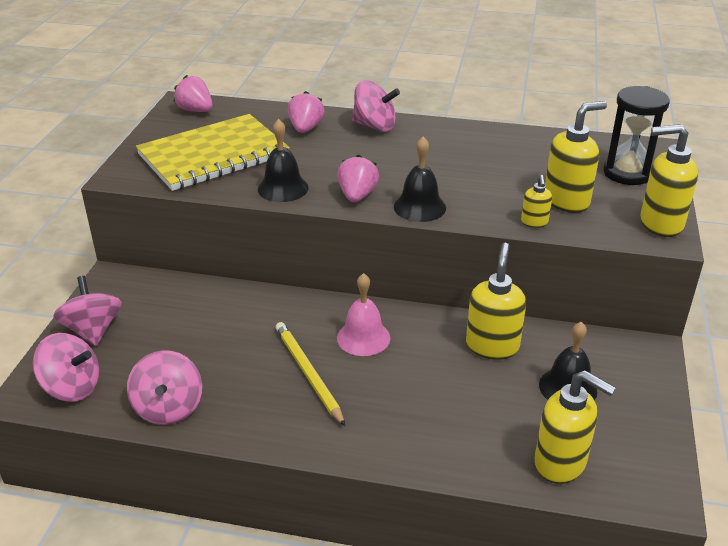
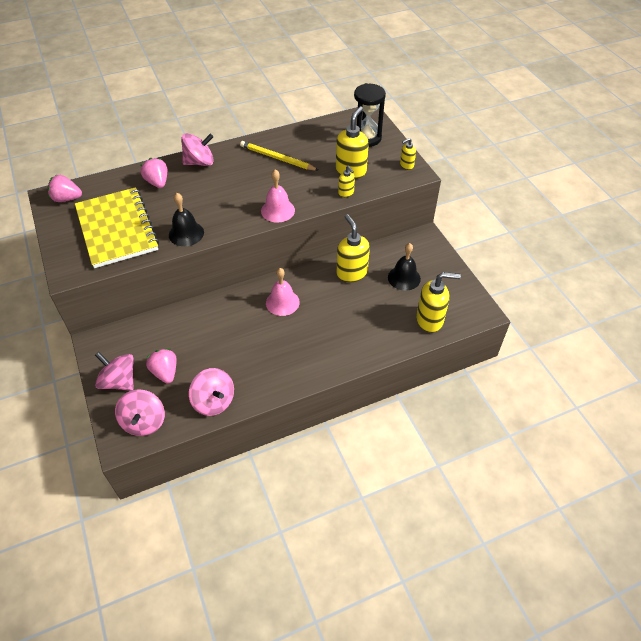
camera: 35 degrees left, 15 degrees up
(72, 387) = (144, 422): pink spinning top -> pink spinning top turned 105 degrees clockwise
(213, 155) = (117, 229): yellow notebook -> yellow notebook turned 45 degrees counterclockwise
(308, 374) = (272, 339): yellow pencil -> yellow pencil (277, 158)
(357, 196) = (236, 218): pink strawberry -> pink strawberry (165, 372)
(419, 207) = (278, 210): black bell -> pink bell
(660, 224) = (406, 165): yellow soap dispenser -> yellow soap dispenser, size x0.51

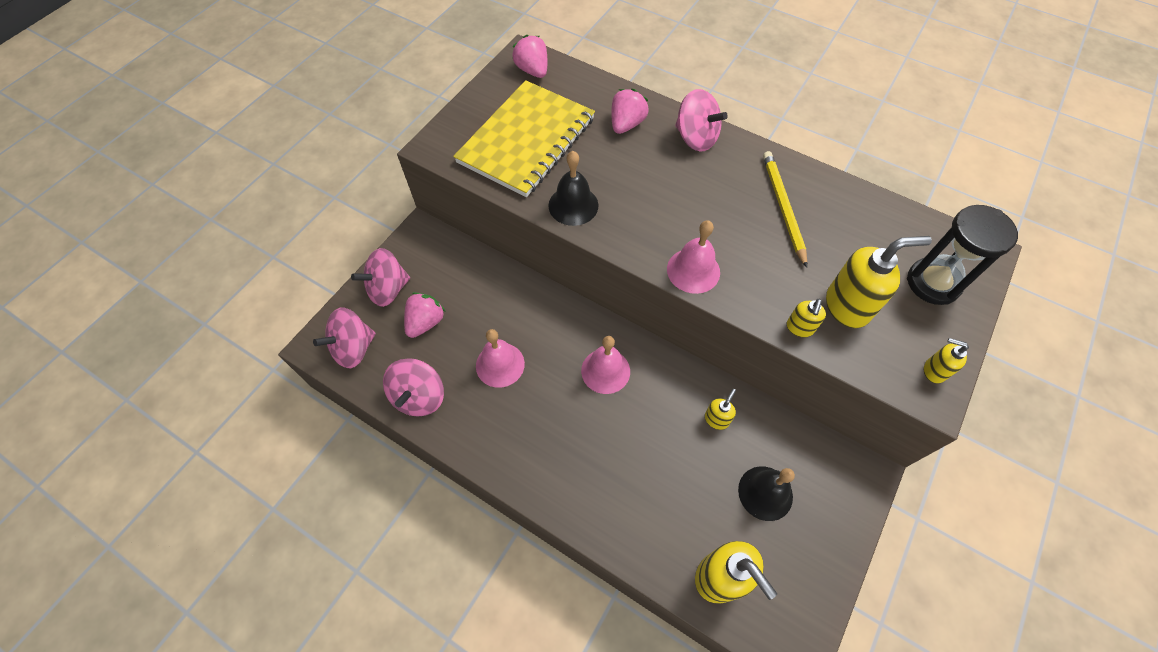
camera: 55 degrees right, 10 degrees up
(119, 381) = (388, 289): pink spinning top -> pink spinning top turned 120 degrees counterclockwise
(232, 349) = (500, 364): none -> pink bell
(351, 273) = (716, 419): yellow soap dispenser -> yellow soap dispenser, size x0.51

